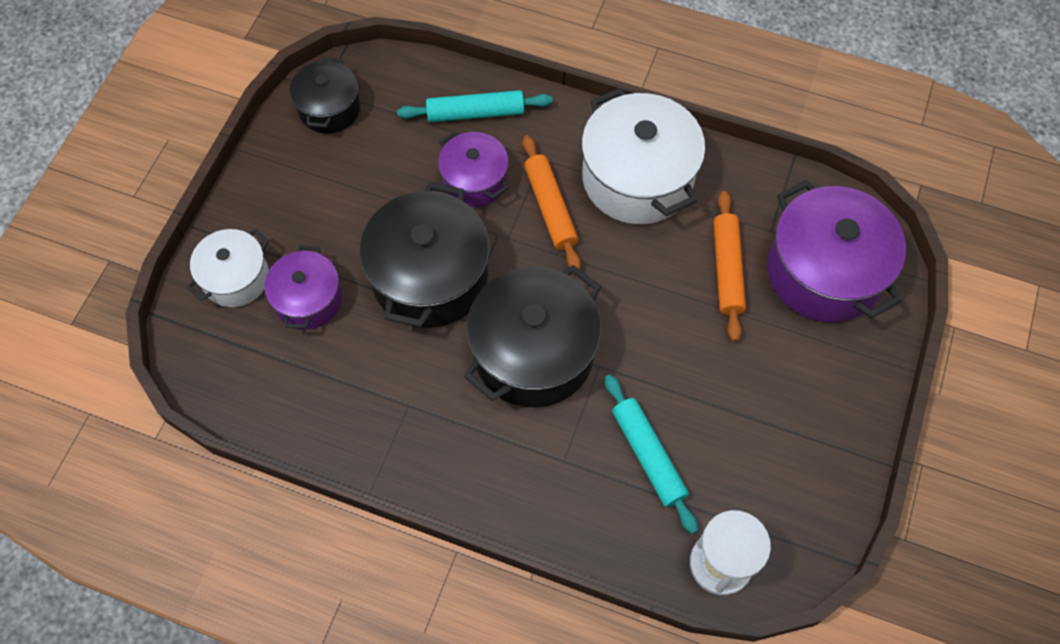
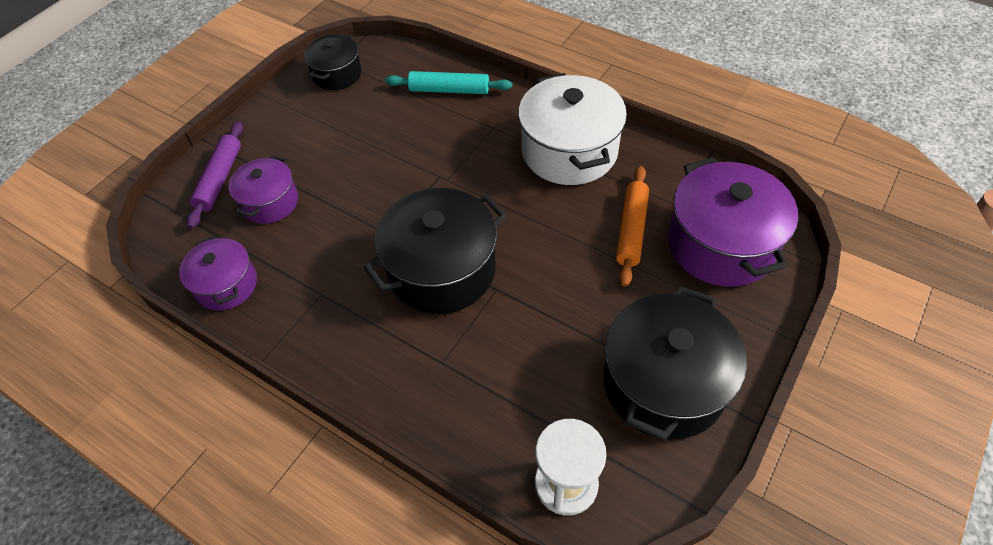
camera: 15 degrees right, 10 degrees down
(236, 278) = (220, 179): white pot -> purple rolling pin
(430, 277) = (373, 200): black pot -> black pot (663, 383)
(474, 180) = (433, 136): purple pot -> purple pot (226, 285)
(550, 208) = (490, 163): orange rolling pin -> none
(648, 455) = (521, 372): turquoise rolling pin -> none

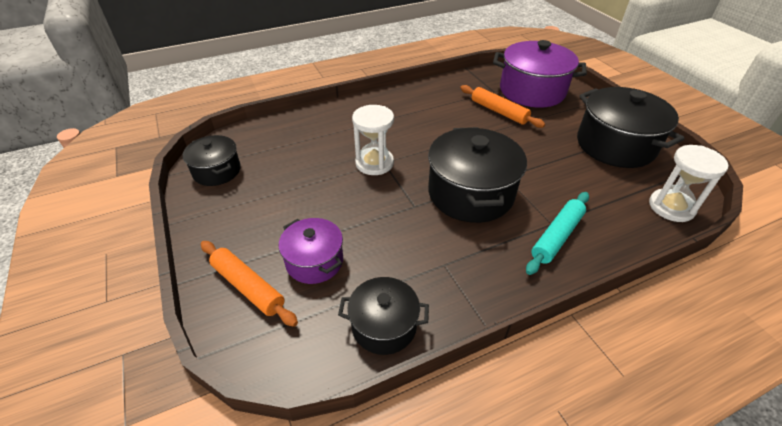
camera: 60 degrees left, 10 degrees down
(220, 179) = (248, 286): purple rolling pin -> orange rolling pin
(226, 285) = (384, 326): purple pot -> black pot
(432, 170) = (374, 163): none -> white hourglass
(449, 90) = (307, 128): turquoise rolling pin -> turquoise rolling pin (557, 236)
(569, 151) = (417, 106): white pot -> none

